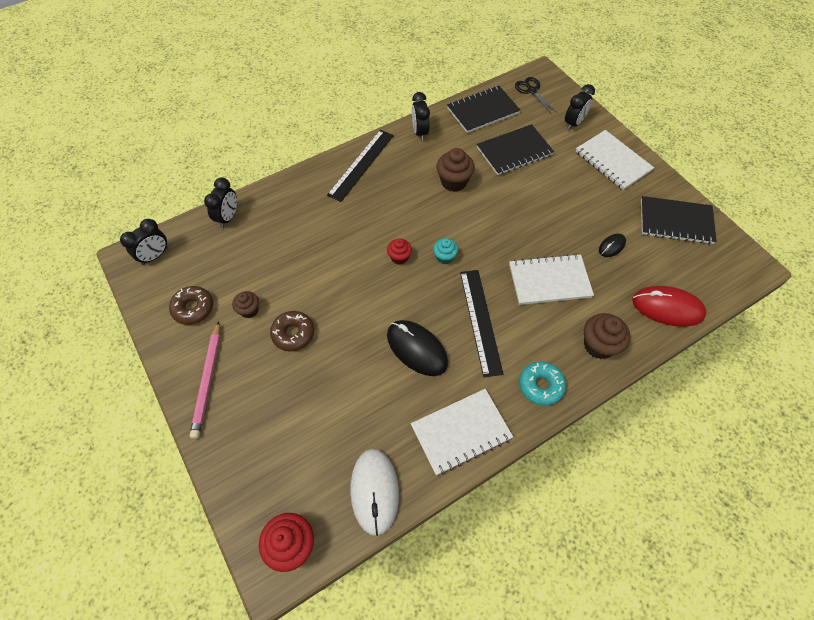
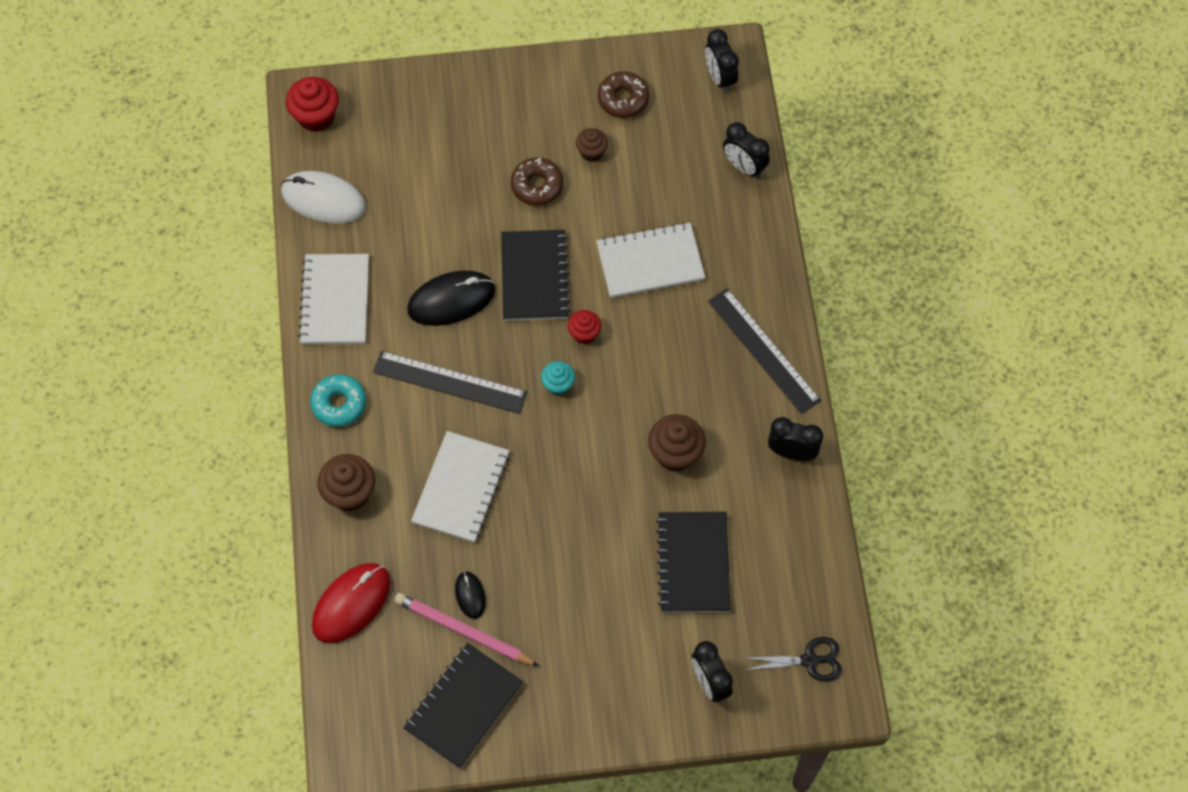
camera: 115 degrees right, 5 degrees up
(207, 380) = (523, 91): pink pencil -> pink pencil (464, 631)
(483, 111) = (797, 562): black notebook -> black notebook (534, 277)
(612, 161) = (608, 692): white notebook -> white notebook (650, 262)

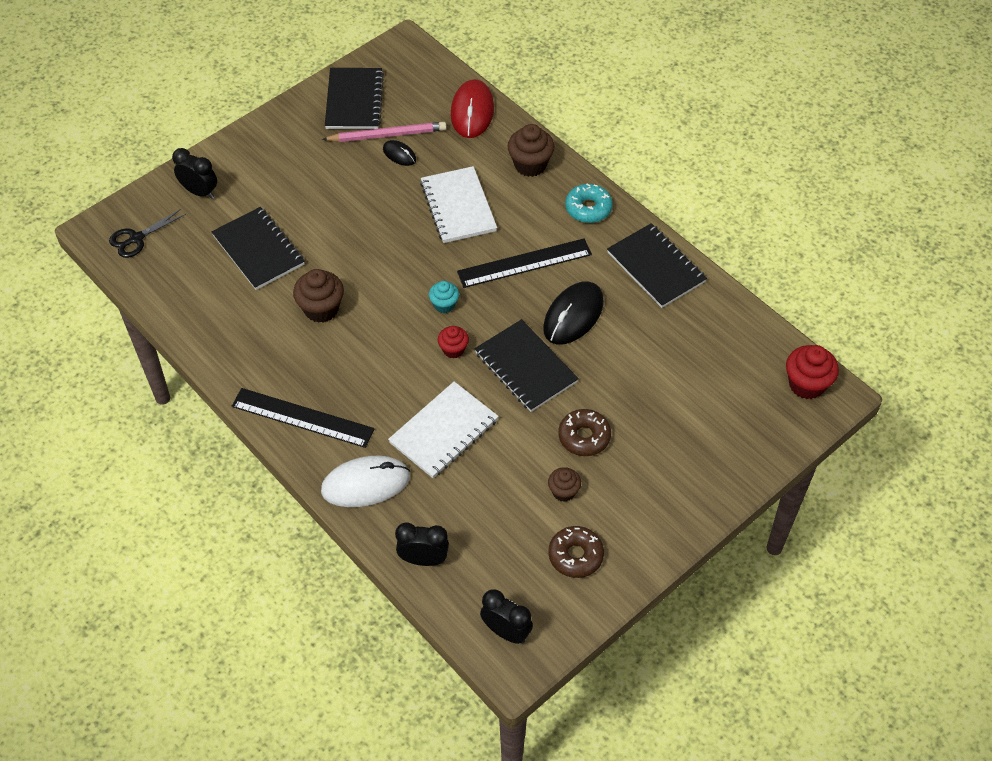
camera: 145 degrees right, 10 degrees down
(323, 200) = (735, 328): white mouse -> white mouse (365, 484)
(335, 301) = (656, 267): white notebook -> black notebook
(791, 452) = (232, 358): black clock -> none

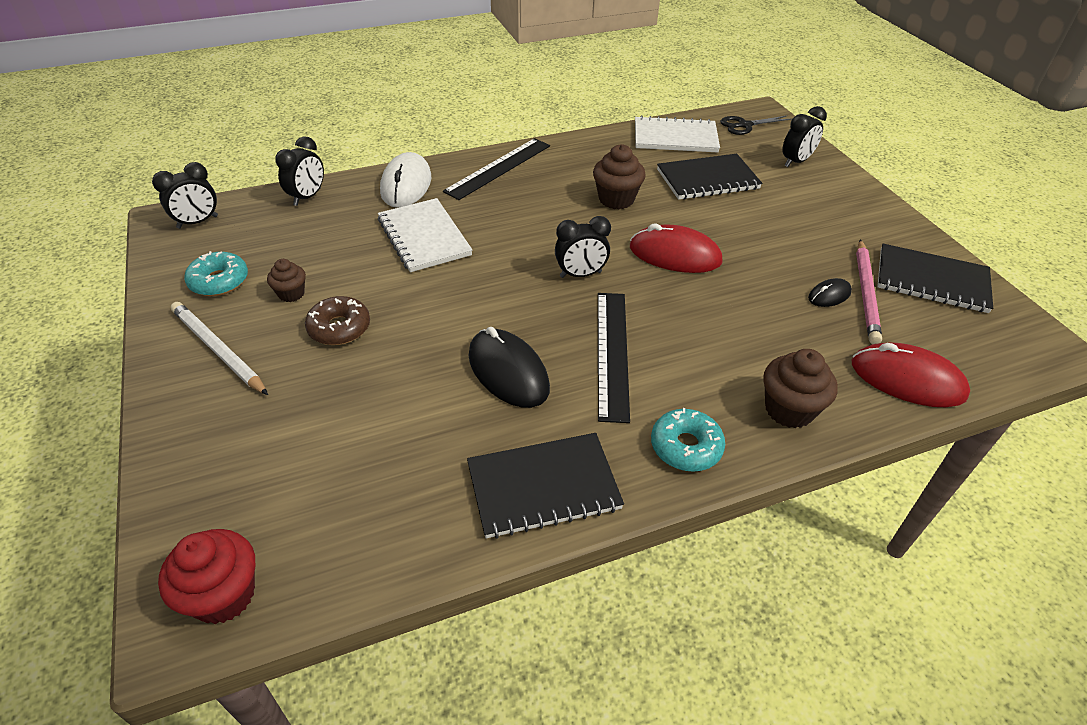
camera: 110 degrees right, 10 degrees down
(136, 238) = (744, 125): black scissors -> black scissors turned 90 degrees counterclockwise
(389, 251) = (675, 255): none -> red mouse
(444, 305) = (580, 274): turquoise cupcake -> black clock
(453, 349) = (517, 266): red cupcake -> none
(458, 207) = (727, 321): white notebook -> white notebook (675, 137)
(525, 367) = (460, 311): black notebook -> none
(575, 556) = (219, 281): brown donut -> turquoise donut
(647, 504) = (219, 350): none -> white pencil

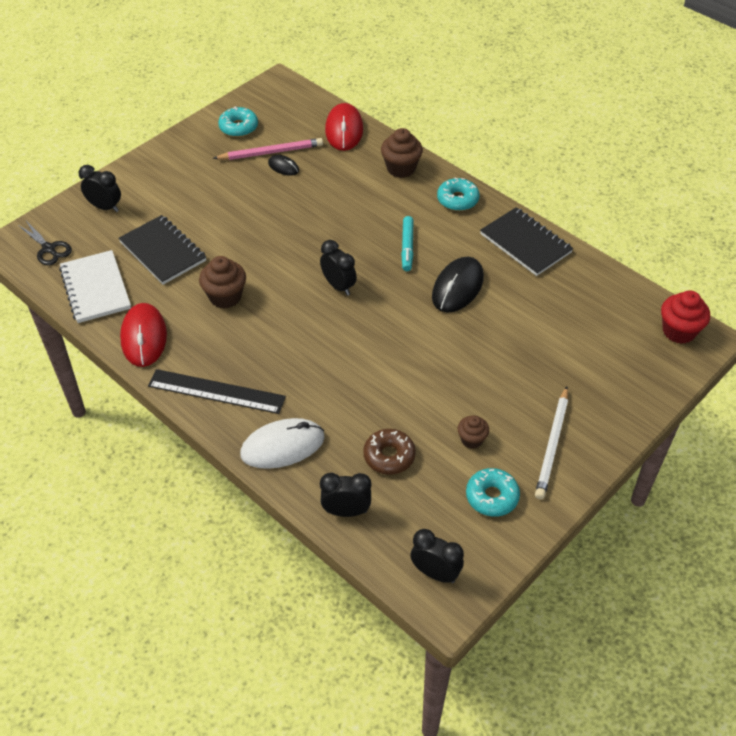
camera: 115 degrees left, 5 degrees up
(339, 328) = (483, 390): brown donut -> brown donut (389, 456)
(424, 237) = (351, 394): white notebook -> none
(611, 353) = (407, 247): black ruler -> turquoise marker
(675, 255) = (283, 245): red mouse -> red mouse (144, 337)
(931, 281) = (238, 127): black notebook -> turquoise donut

